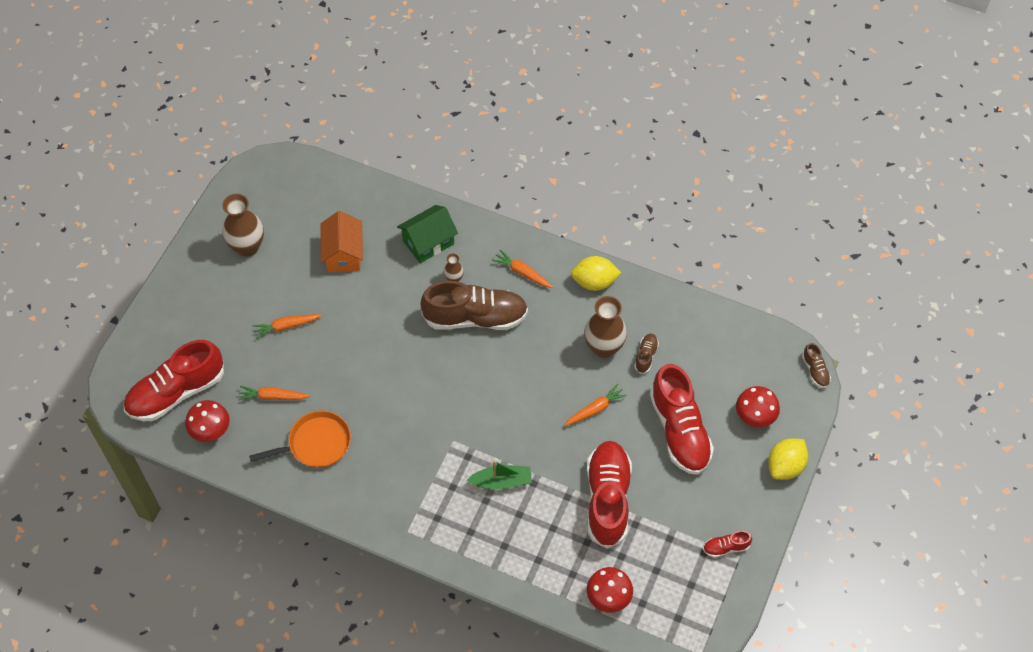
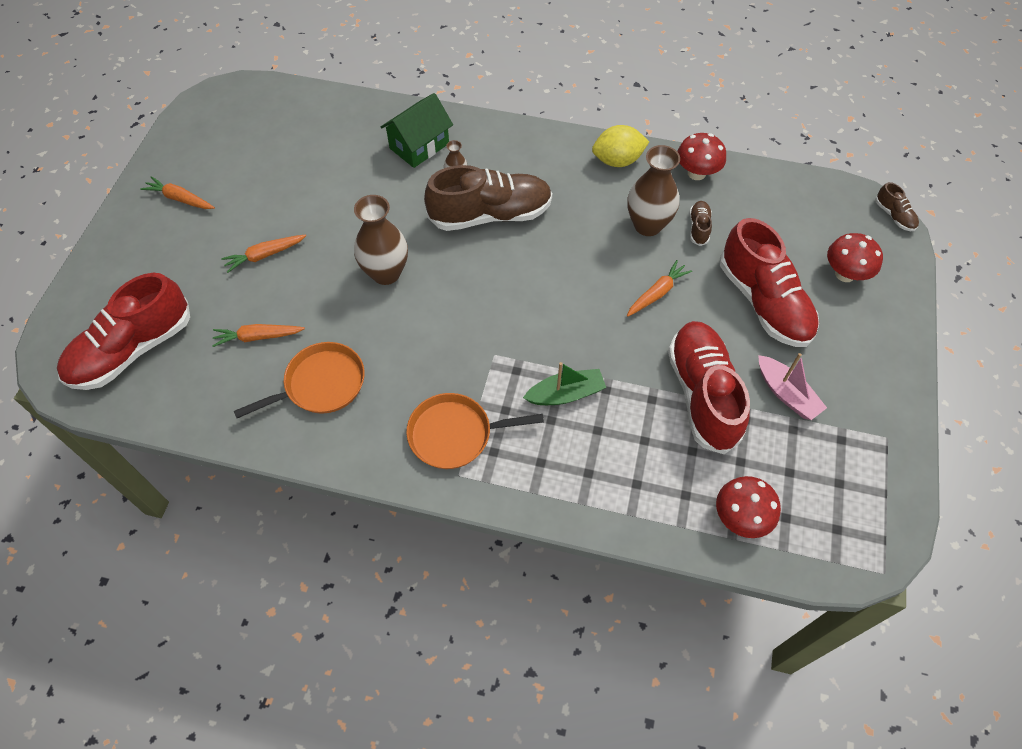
camera: 10 degrees left, 0 degrees up
(211, 431) = (181, 389): red mushroom -> red mushroom (696, 173)
(247, 247) = (207, 178): brown vase -> brown vase (386, 273)
(343, 254) = (322, 170): orange house -> none
(411, 500) = (455, 434): none -> orange pan
(522, 273) = (534, 162): orange carrot -> orange carrot (180, 199)
(673, 509) = (786, 394): none -> pink boat
(726, 547) = (866, 429): red shoe -> none
(785, 466) = (900, 323): yellow lemon -> none

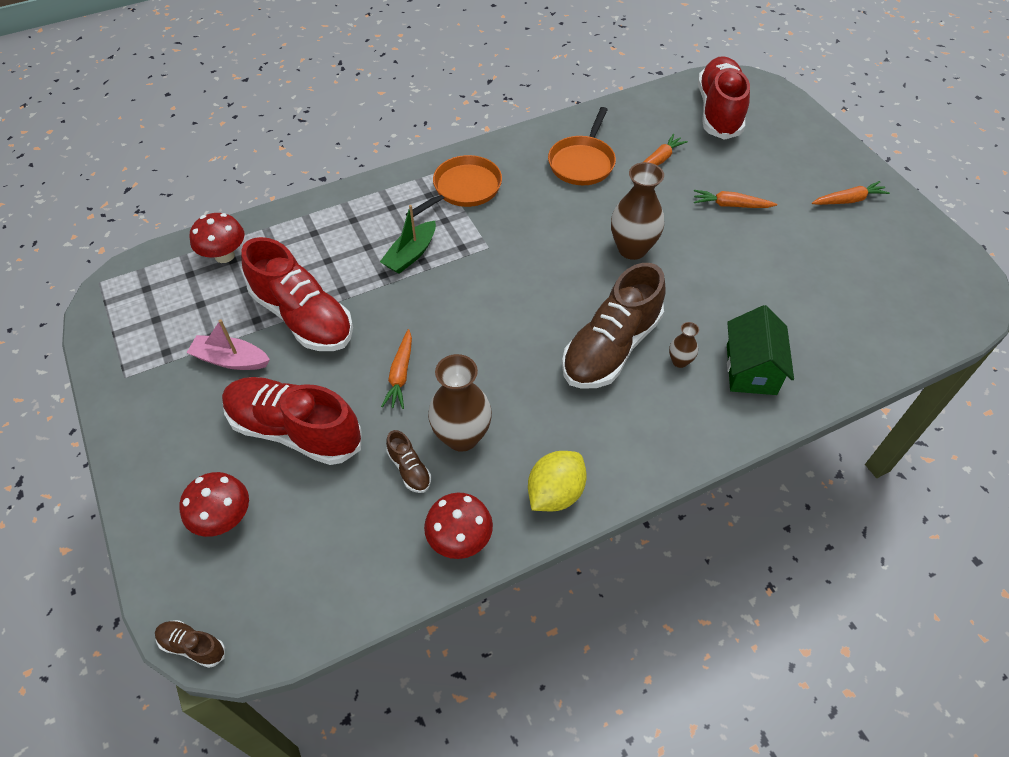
camera: 140 degrees right, 5 degrees down
(265, 255) = (731, 205): orange carrot -> orange carrot turned 105 degrees counterclockwise

